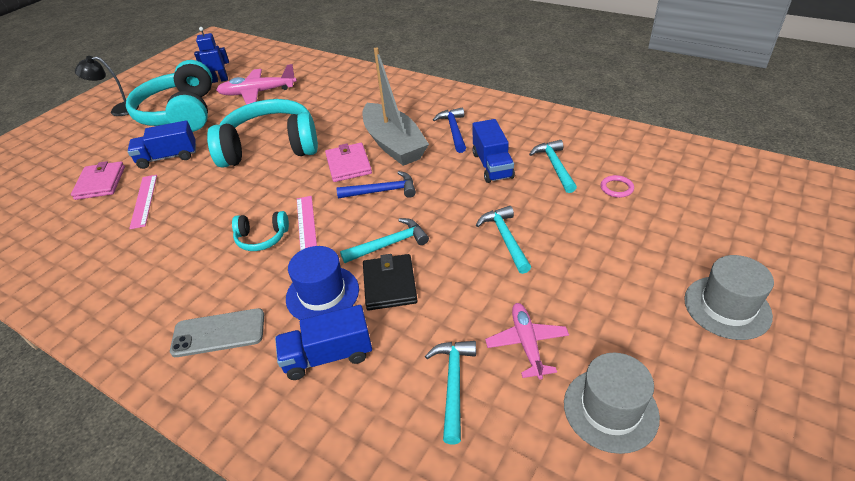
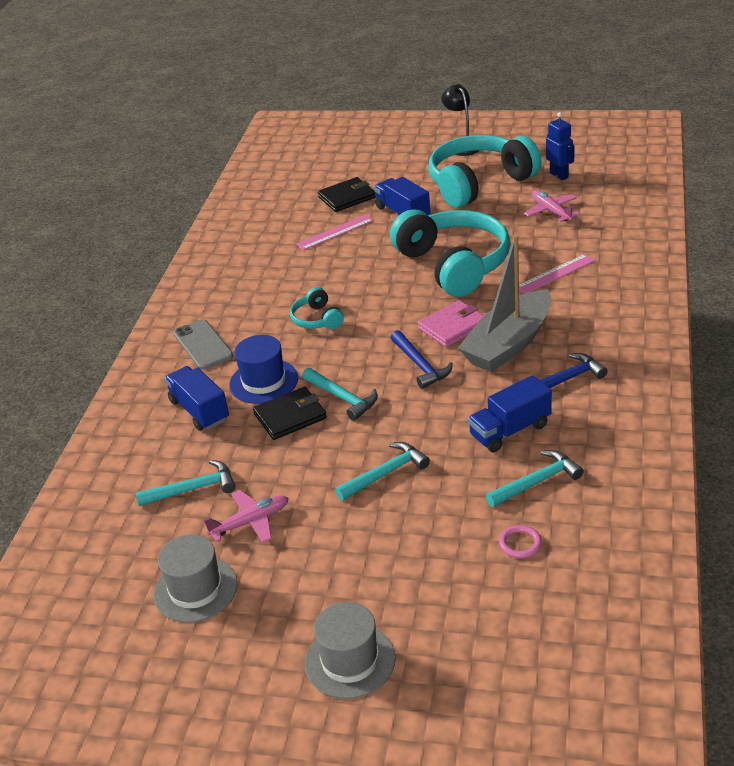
camera: 70 degrees right, 5 degrees down
(100, 183) = (347, 197): pink wallet -> black wallet
(258, 92) = (551, 211): pink plane -> pink plane, size x0.66
(306, 225) = (345, 337): pink ruler -> pink ruler (555, 274)

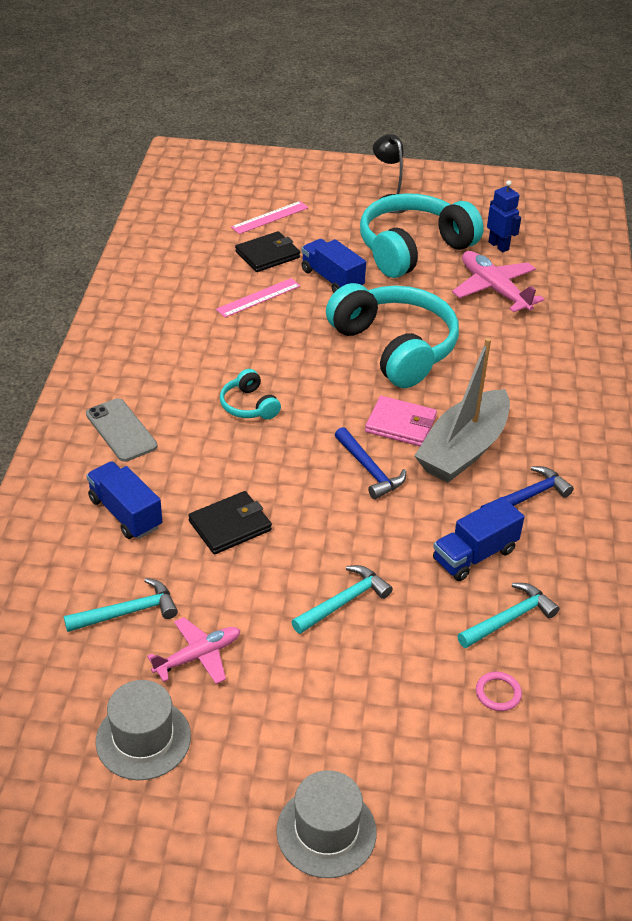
camera: 10 degrees left, 5 degrees up
(264, 381) = (195, 480): blue hat -> none
(342, 398) = (287, 506): turquoise hammer -> none
(453, 327) = (400, 424): pink wallet -> pink wallet turned 60 degrees clockwise
(551, 211) = (494, 289): pink plane -> pink plane, size x1.51
(555, 274) = (506, 366): pink ruler -> pink ruler (270, 217)

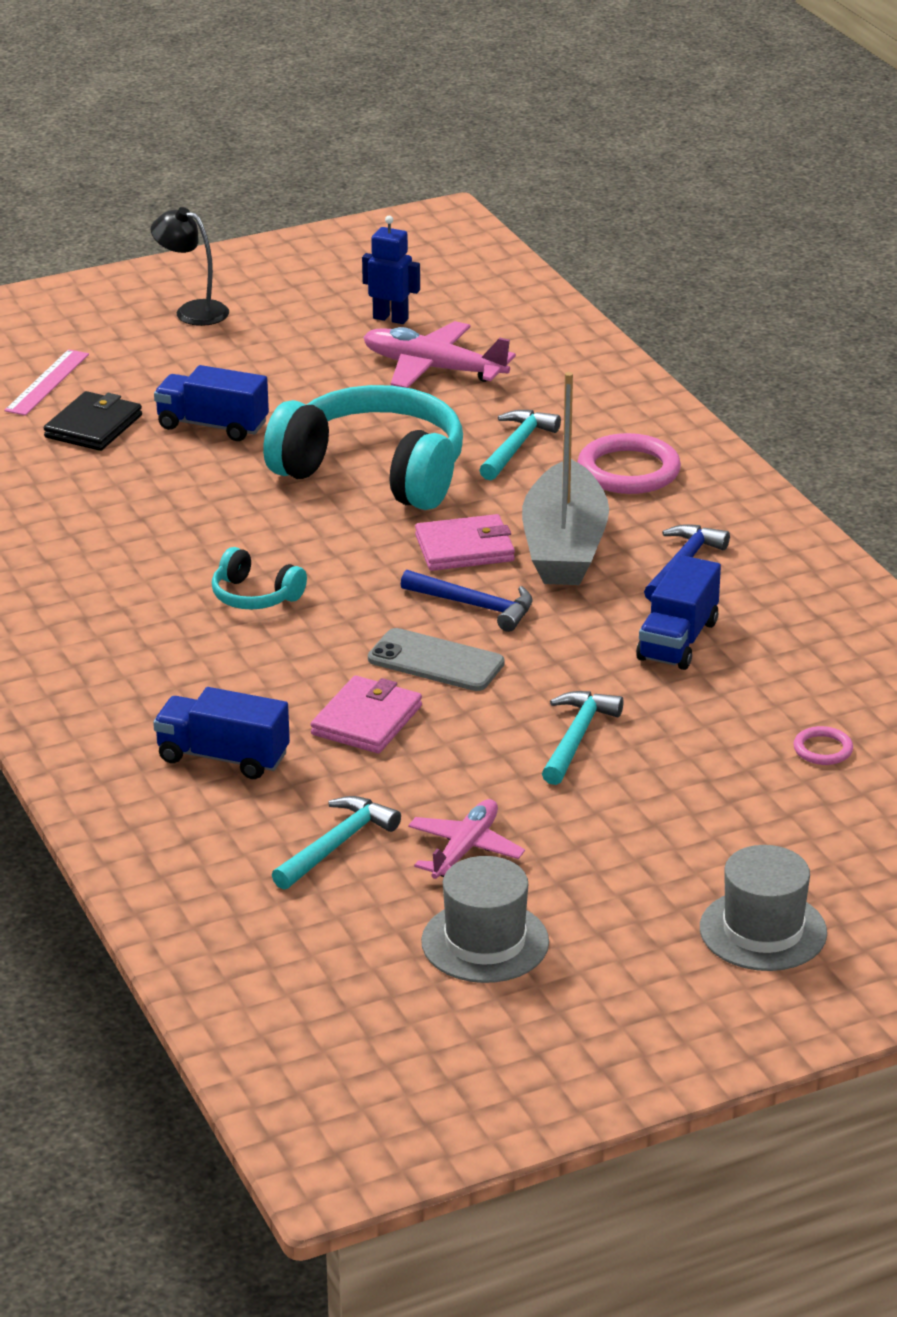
camera: 30 degrees left, 10 degrees down
(121, 430) = (118, 680): grey phone -> grey phone (436, 661)
(230, 525) = (366, 720): black wallet -> pink wallet
(258, 298) = (136, 478): pink ruler -> none
(413, 249) = (283, 357): turquoise headphones -> none
(509, 618) = (771, 682): turquoise hammer -> turquoise hammer (516, 446)
(553, 410) = (628, 470): none -> pink ring

